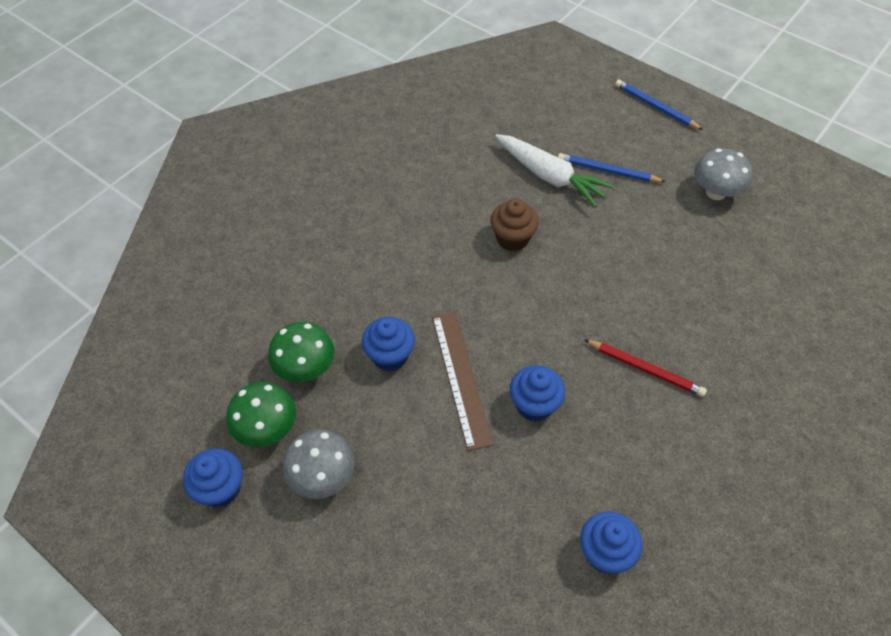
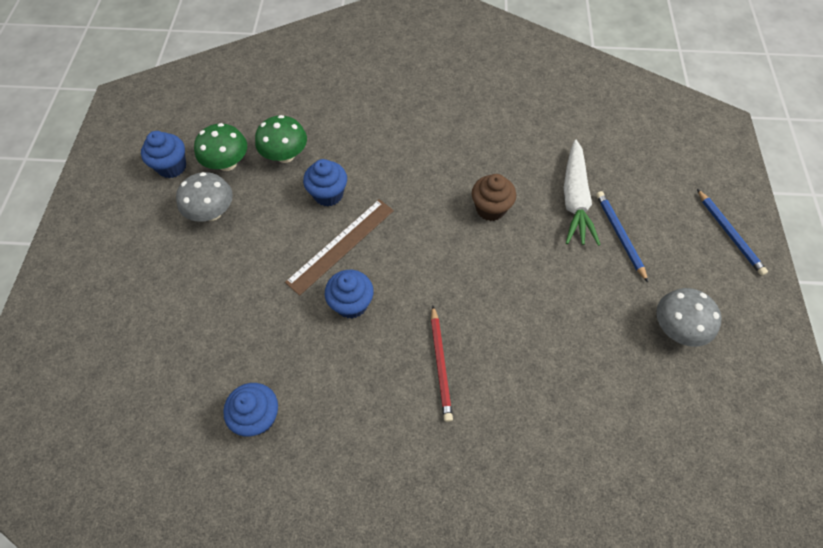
camera: 55 degrees right, 5 degrees up
(655, 107) = (729, 233): blue pencil -> blue pencil turned 150 degrees clockwise

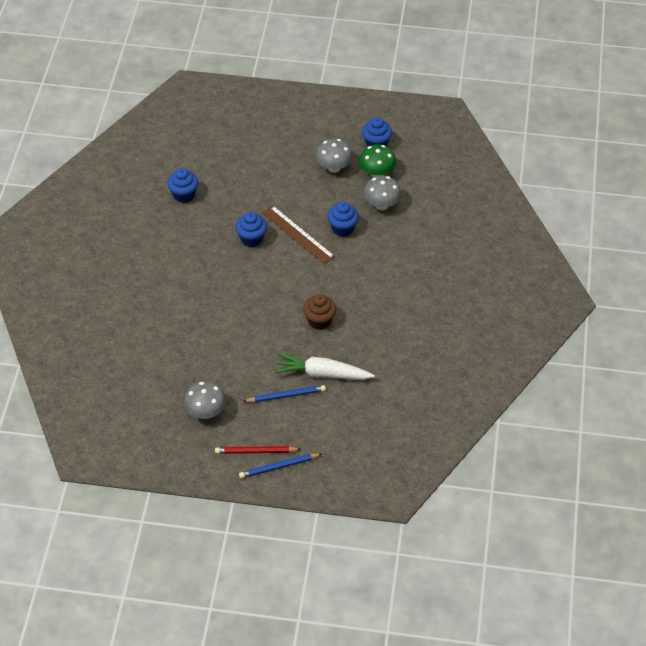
camera: 95 degrees right, 10 degrees down
(285, 155) = (381, 205): green mushroom -> grey mushroom
(440, 364) = (202, 281): red pencil -> red pencil (256, 451)

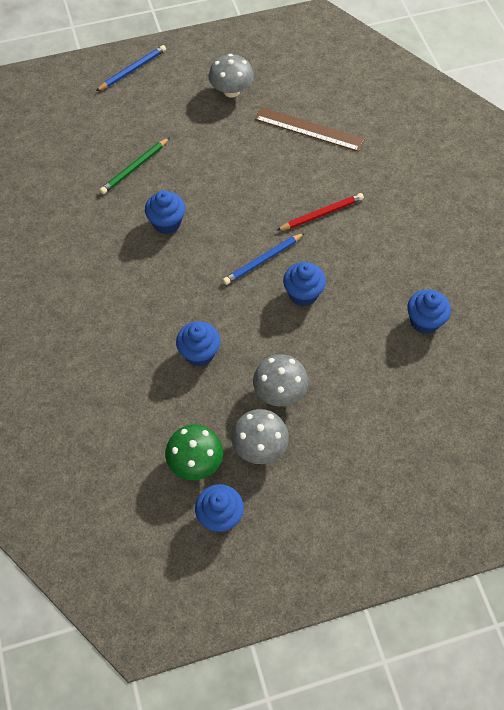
camera: 155 degrees right, 10 degrees up
(256, 451) = (162, 75): red pencil -> red pencil (321, 214)
(286, 396) = (161, 133): blue pencil -> blue pencil (263, 260)
(298, 235) = (250, 322): brown ruler -> brown ruler (309, 129)
(319, 321) = (167, 223): brown cupcake -> blue cupcake
(322, 374) = (135, 167): white carrot -> green pencil
(381, 205) = (165, 411): grey mushroom -> grey mushroom (280, 392)

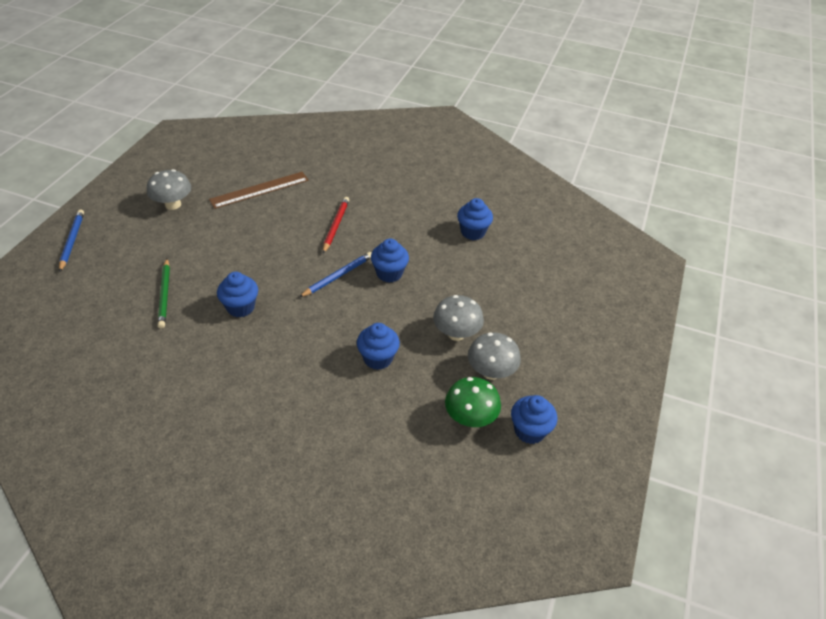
camera: 55 degrees left, 15 degrees down
(263, 260) = (338, 276): blue pencil -> blue pencil turned 135 degrees counterclockwise

